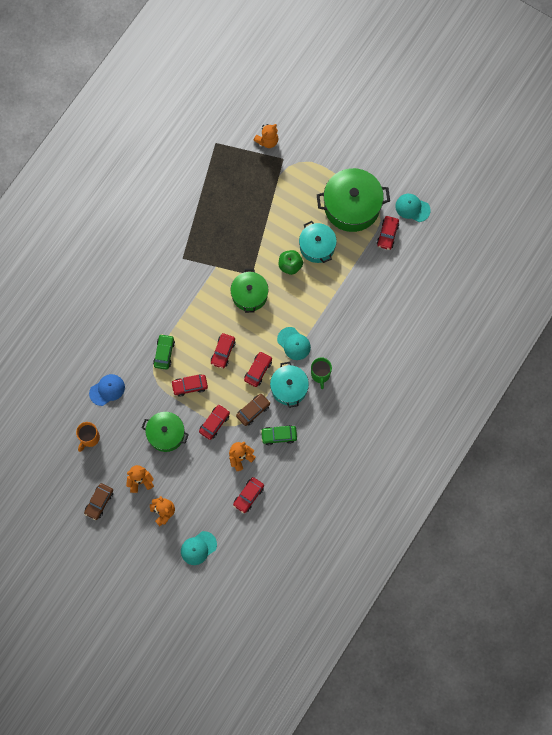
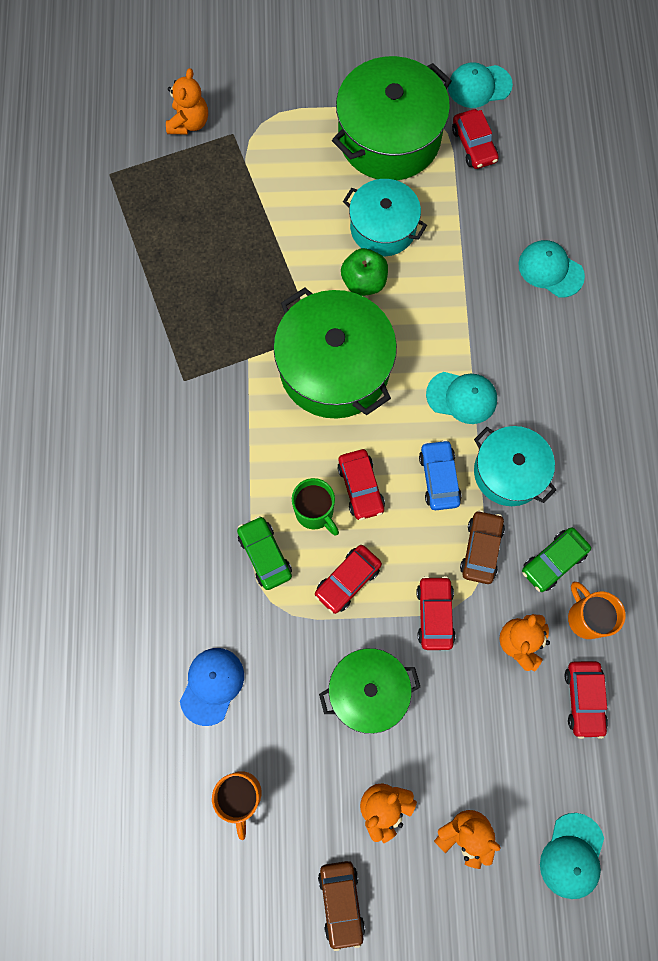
camera: 35 degrees left, 0 degrees up
(249, 295) = (334, 367): green pot -> green pot, size x1.60
(258, 370) = (439, 478): red car -> blue car
(274, 466) = (586, 617): none -> orange mug
(320, 375) = (541, 418): green mug -> green mug (315, 512)
(376, 314) = (550, 270): none -> turquoise cap

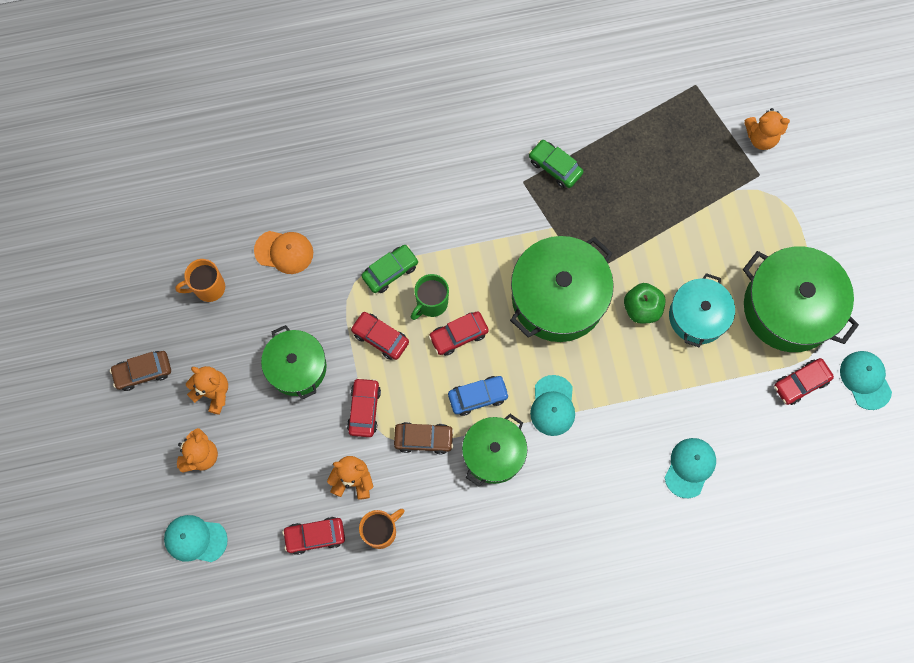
camera: 80 degrees right, 0 degrees up
(212, 685) = (284, 252): blue cap -> orange cap
(434, 614) = (364, 409): red car -> red car turned 75 degrees counterclockwise
(509, 472) = (493, 453): turquoise pot -> green pot
(553, 561) = (423, 499): green car -> green car (555, 167)

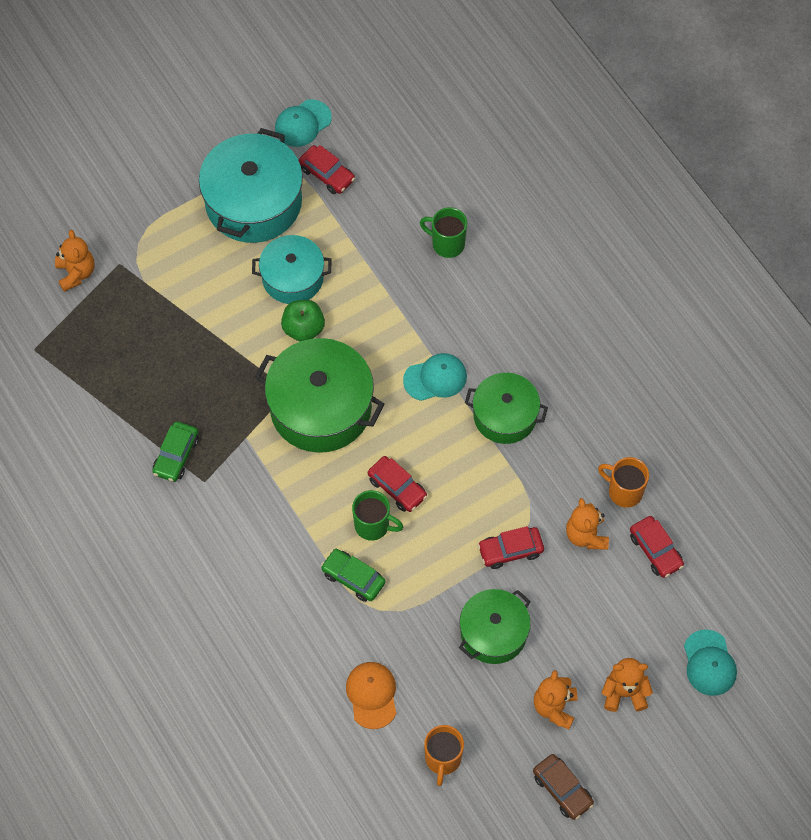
camera: 110 degrees left, 10 degrees down
(208, 288) = (443, 759): orange mug -> orange mug turned 45 degrees clockwise
(380, 337) = (429, 562): red car -> none
(423, 439) = (517, 484): brown car -> none
(478, 397) = (454, 448): blue car -> none
(690, 467) = (447, 244): turquoise cap -> green mug
(789, 307) = (253, 202): green pot -> turquoise pot

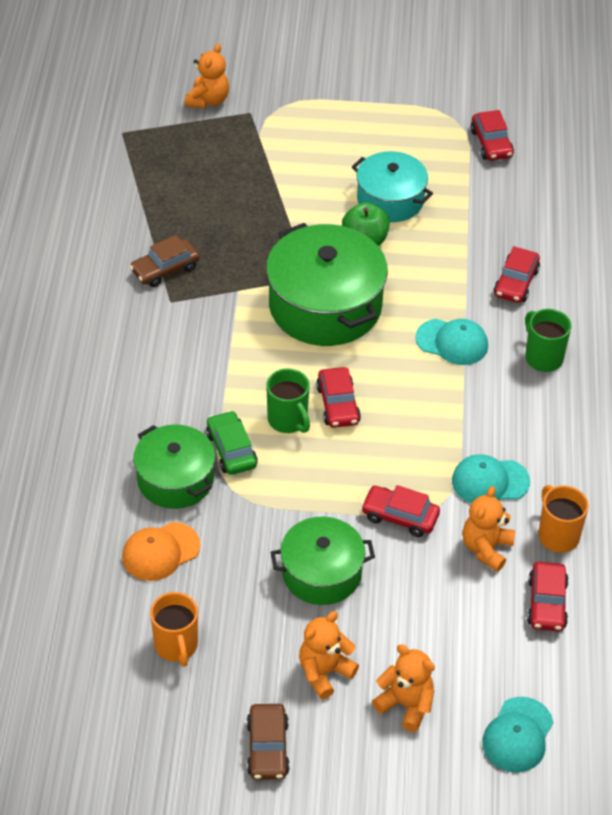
camera: 35 degrees right, 15 degrees down
(176, 455) = (165, 269): green car -> brown car
(253, 202) = (406, 130): turquoise pot -> none
(302, 123) = (503, 98): turquoise cap -> turquoise cap (490, 481)
(372, 695) = (160, 552): orange cap -> orange cap turned 150 degrees counterclockwise
(440, 294) = (516, 282): none -> red car
(443, 759) = (176, 646): orange mug -> orange mug turned 60 degrees counterclockwise
(447, 244) = (556, 249): green mug -> green mug (543, 357)
(505, 416) = (492, 407): green pot -> green pot (175, 479)

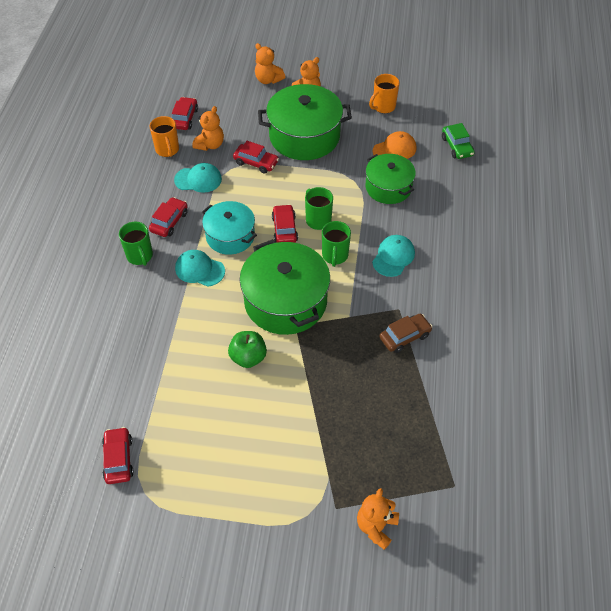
camera: 175 degrees left, 5 degrees up
(176, 646) = (383, 107): orange mug -> orange mug turned 120 degrees counterclockwise
(231, 450) = (354, 203): green car -> green car (457, 146)
(260, 367) = (335, 256): none -> green mug
(267, 748) = (337, 66): brown car -> none
(321, 573) = (304, 136): green pot -> green pot, size x1.60
(390, 199) = (221, 398): turquoise pot -> turquoise pot (230, 236)
(516, 282) = (140, 315): red car -> red car (169, 221)
(517, 735) = (216, 67): turquoise cap -> turquoise cap (393, 257)

